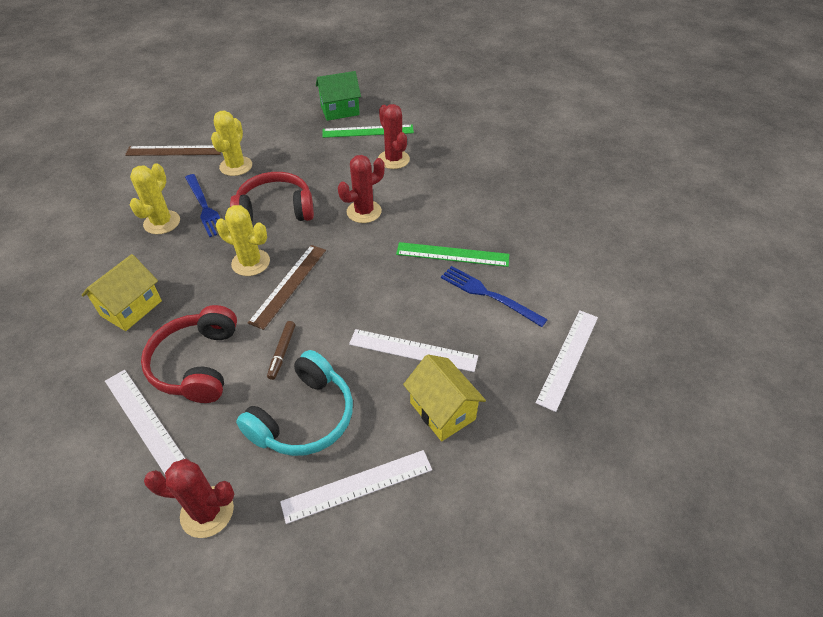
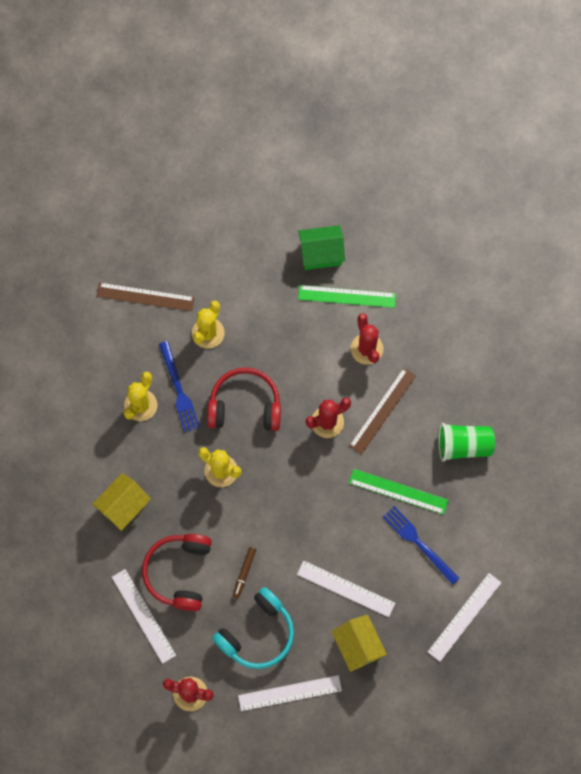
camera: 10 degrees right, 25 degrees up
(289, 285) = (252, 503): brown ruler -> brown ruler (382, 410)
(510, 212) = (464, 445): none -> green cup

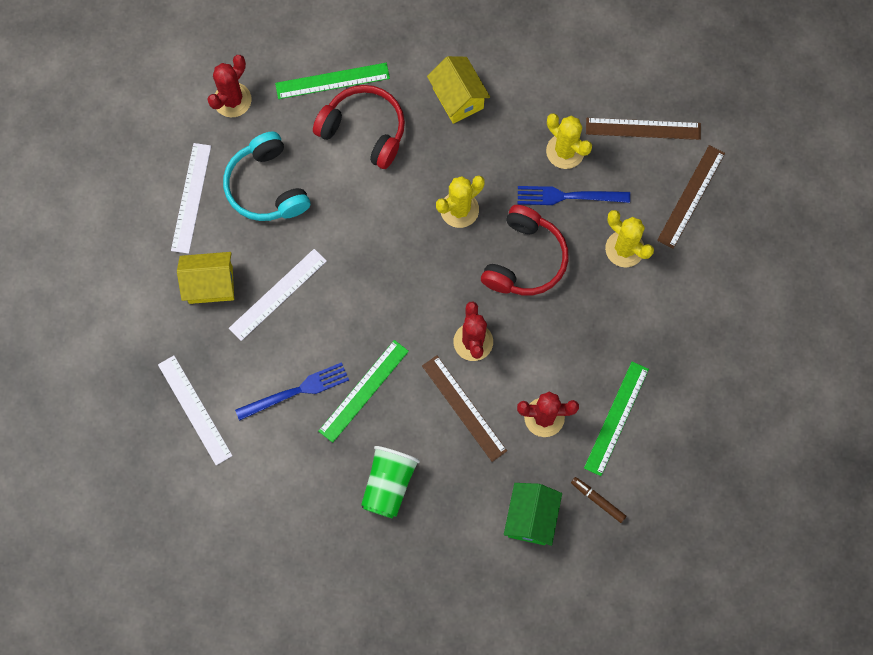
camera: 110 degrees right, 0 degrees up
(99, 351) = (643, 128): none -> brown ruler
(143, 616) = (332, 81): white ruler -> green ruler
(244, 573) = (337, 195): brown marker -> brown marker (598, 500)
(321, 253) = (679, 407): green house -> green house (531, 518)

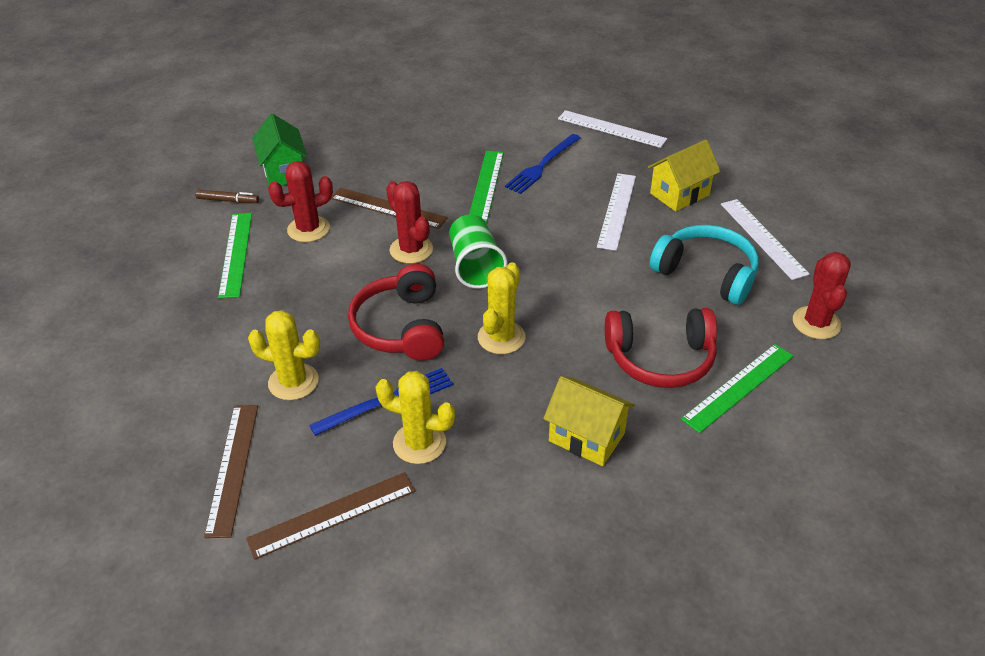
camera: 150 degrees right, 30 degrees down
(389, 484) = (420, 147): green cup -> green cup (475, 266)

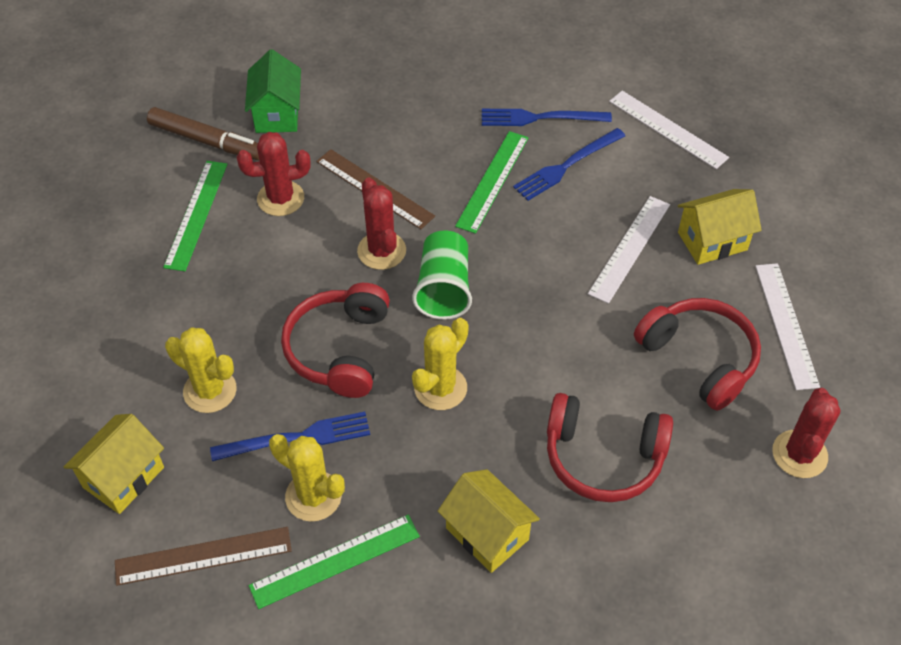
camera: 15 degrees right, 10 degrees up
(228, 200) = (207, 141): brown marker -> brown marker, size x1.79
(233, 468) = (123, 477): brown ruler -> yellow house
(507, 138) = (540, 118): none -> blue fork
(706, 273) = (699, 358): turquoise headphones -> red headphones
(738, 387) = (675, 514): green ruler -> green ruler (335, 561)

